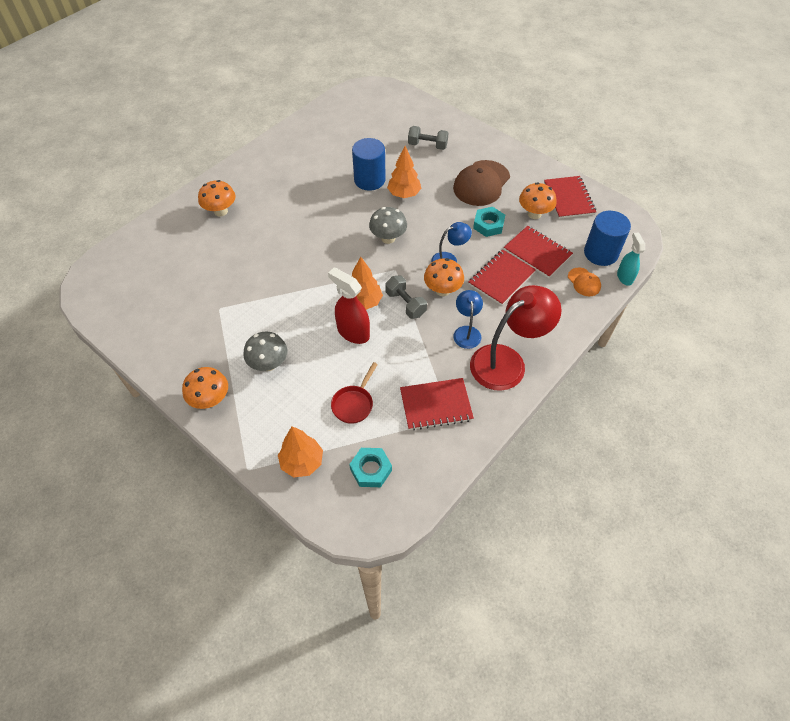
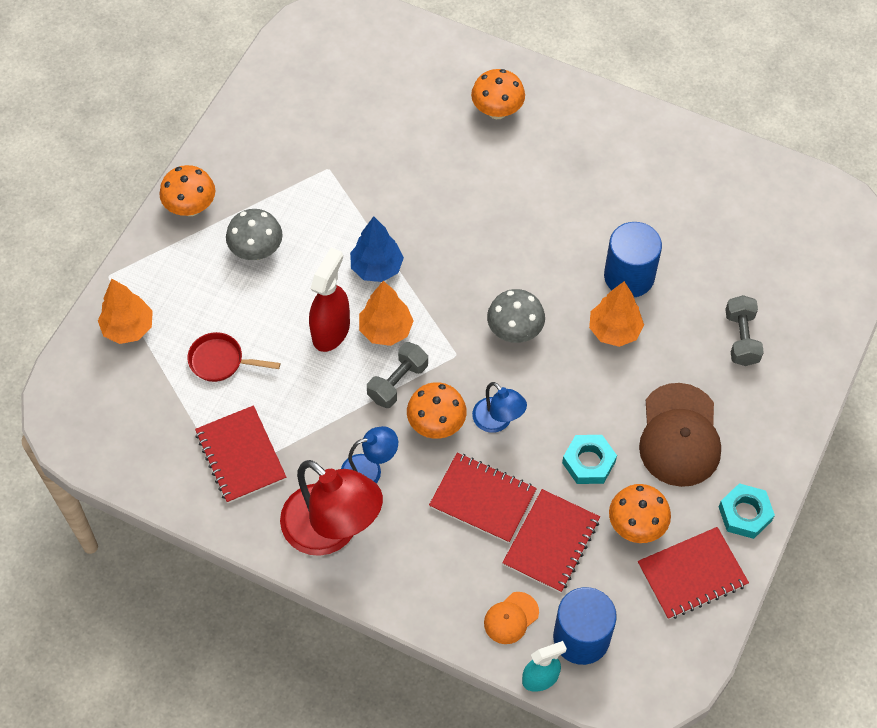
camera: 75 degrees right, 5 degrees up
(313, 297) = (377, 268): none -> blue tree
(371, 469) = (133, 403): turquoise nut -> turquoise nut (745, 514)
(481, 183) = (679, 435): brown cap -> brown cap turned 105 degrees counterclockwise

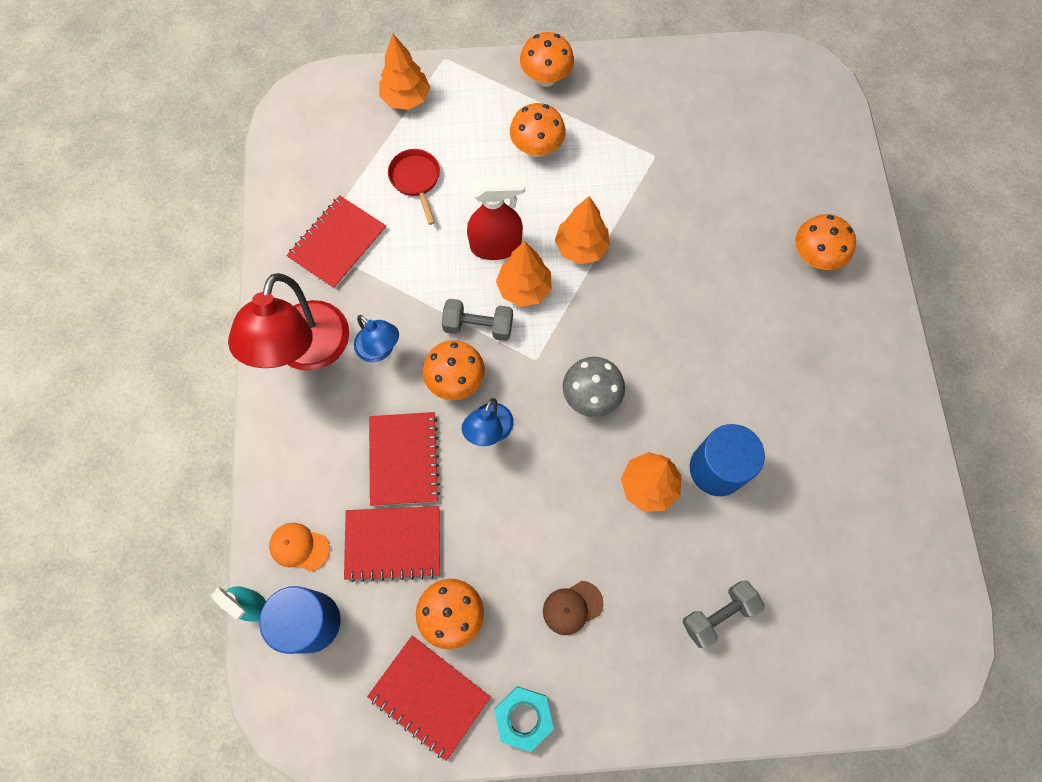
camera: 60 degrees right, 10 degrees up
(256, 251) = (537, 148): grey mushroom -> orange mushroom
(377, 268) = (581, 247): blue tree -> orange tree
(588, 462) = (494, 535): turquoise nut -> none
(679, 435) = (572, 607): brown cap -> brown cap, size x0.50

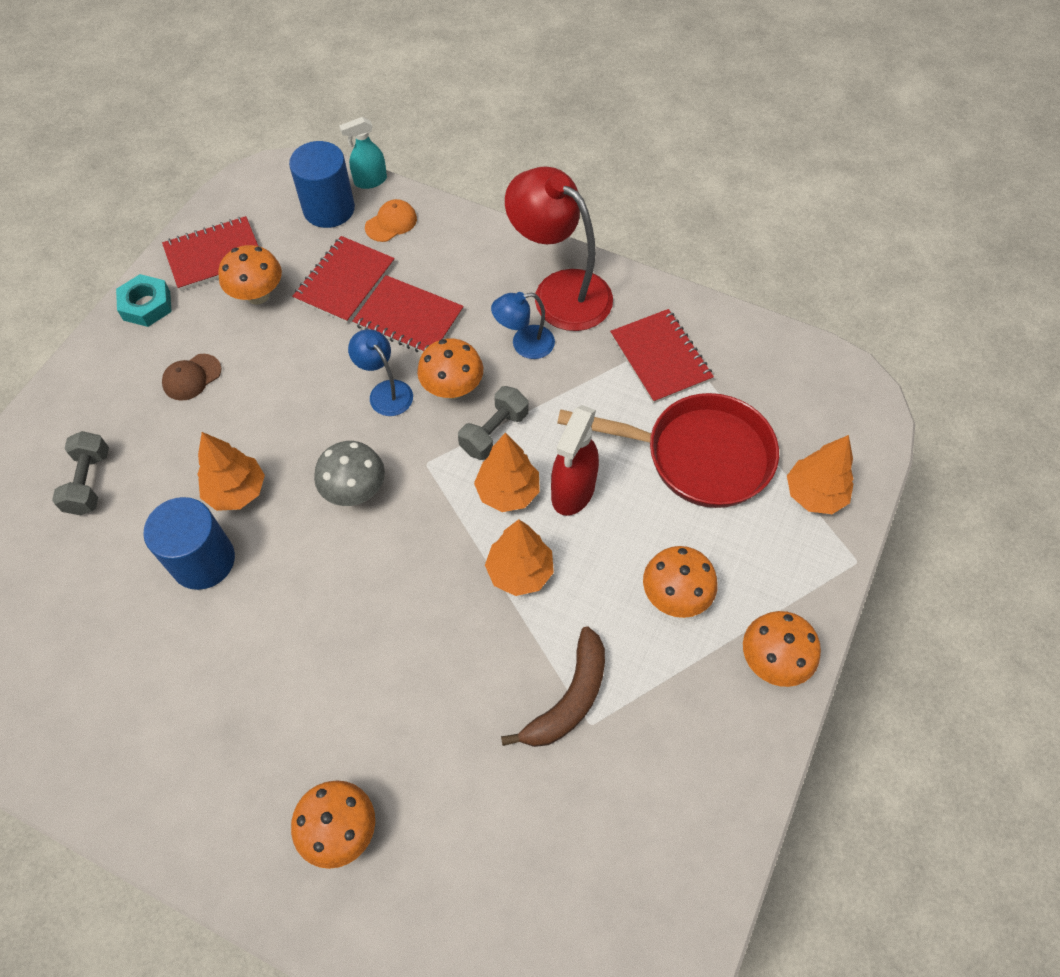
camera: 120 degrees right, 10 degrees down
(416, 180) = (698, 456): red pan -> red pan, size x2.02
(572, 607) = (191, 377): brown cap -> brown cap turned 135 degrees counterclockwise
(647, 175) = (569, 698): none -> brown banana

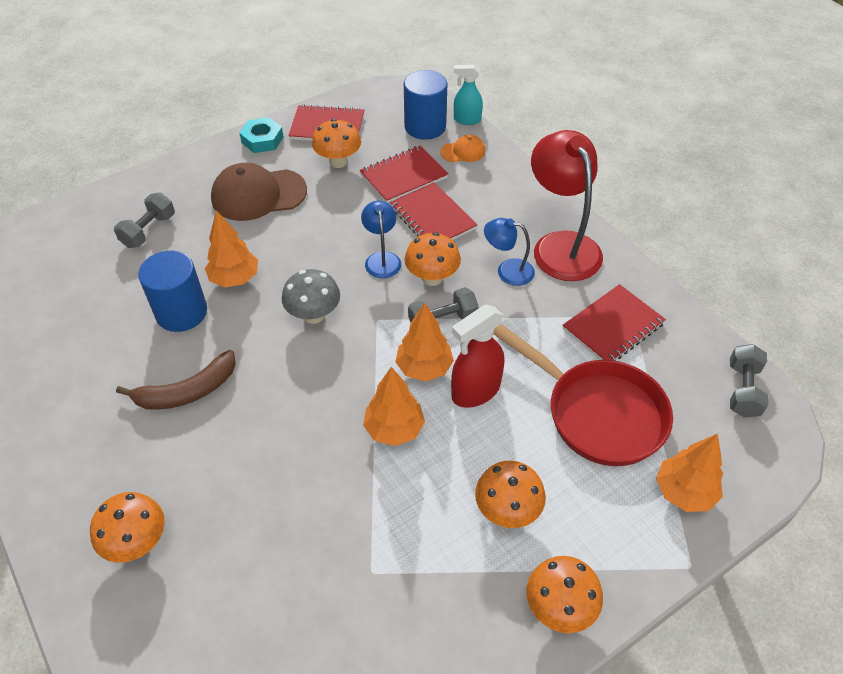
camera: 30 degrees right, 10 degrees down
(191, 377) = (258, 195): brown cap -> brown cap, size x1.99
(569, 698) = (368, 542): brown banana -> brown banana (187, 391)
(660, 358) = (613, 326): red notebook -> red notebook turned 45 degrees clockwise
(809, 368) = (742, 390): none -> grey dumbbell

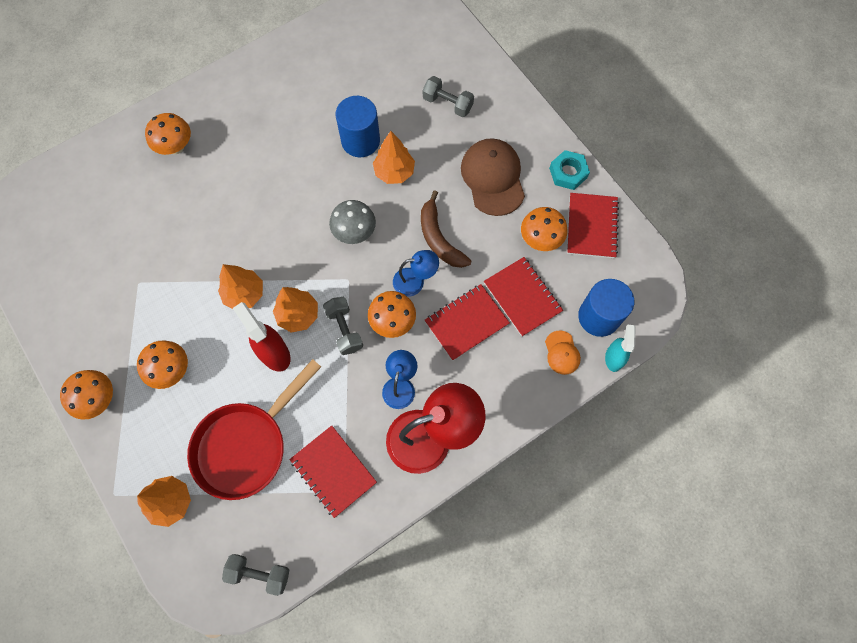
camera: 90 degrees right, 20 degrees up
(187, 391) = (287, 156): brown banana -> brown banana (439, 238)

